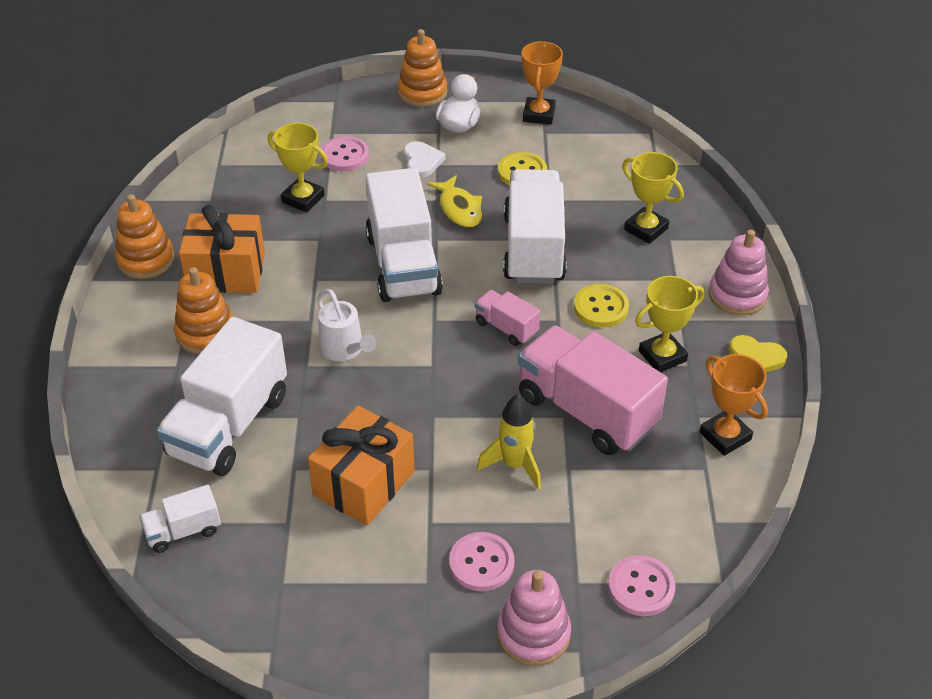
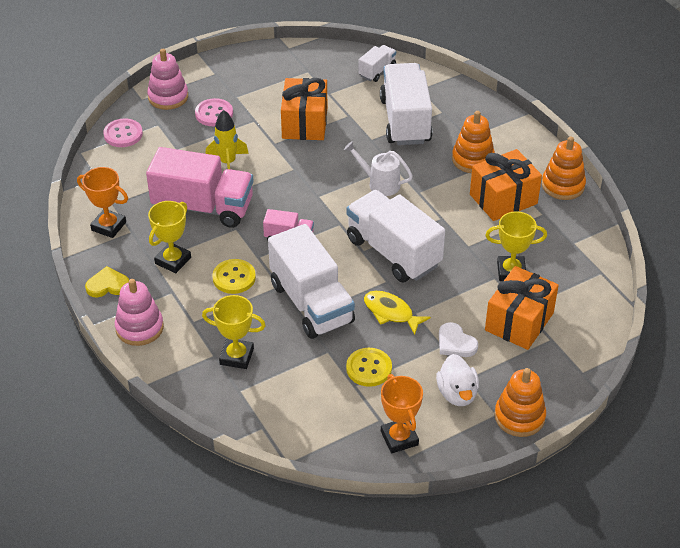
camera: 150 degrees right, 0 degrees up
(345, 156) = (519, 321): pink button -> orange gift

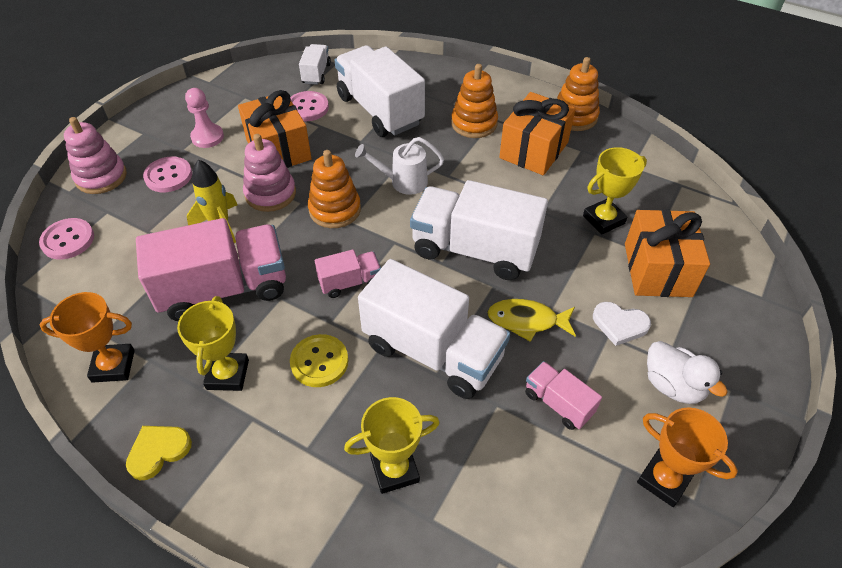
camera: 30 degrees left, 5 degrees up
(139, 328) = (240, 494): pink stacking toy -> pink stacking toy (270, 194)
(259, 94) = (207, 137): none -> pink pawn
(349, 98) = (307, 108): none -> pink button
(369, 368) = (558, 403): yellow button -> pink truck
(519, 417) = (755, 380): orange stacking toy -> orange stacking toy (335, 210)

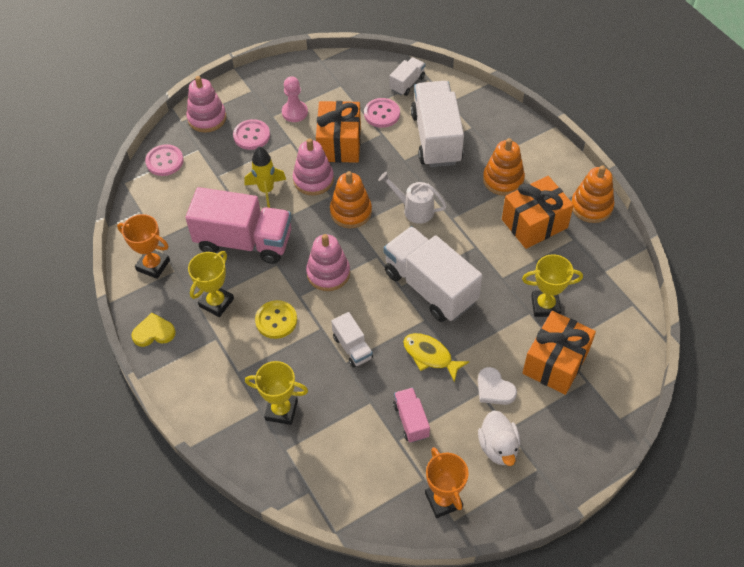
camera: 30 degrees right, 5 degrees up
(350, 282) = (328, 273): pink truck -> pink stacking toy
(433, 351) = (352, 347): white truck -> white truck, size x0.48

